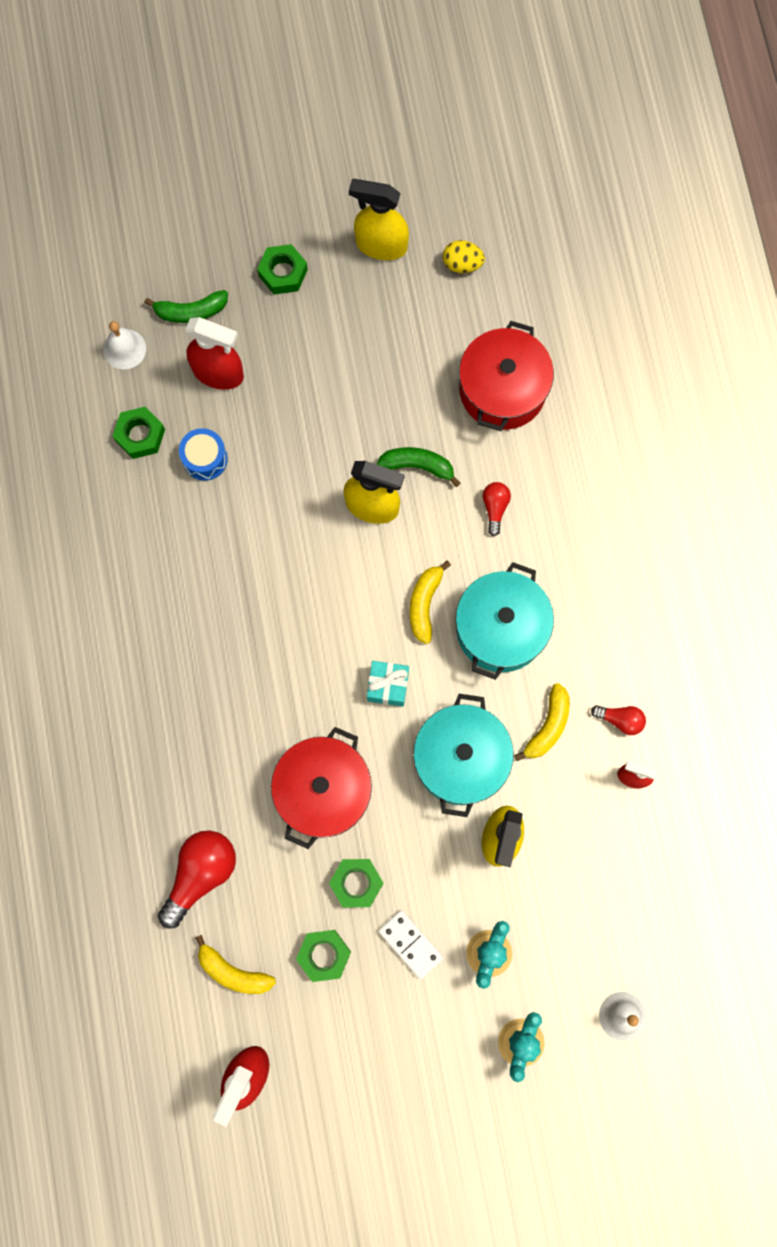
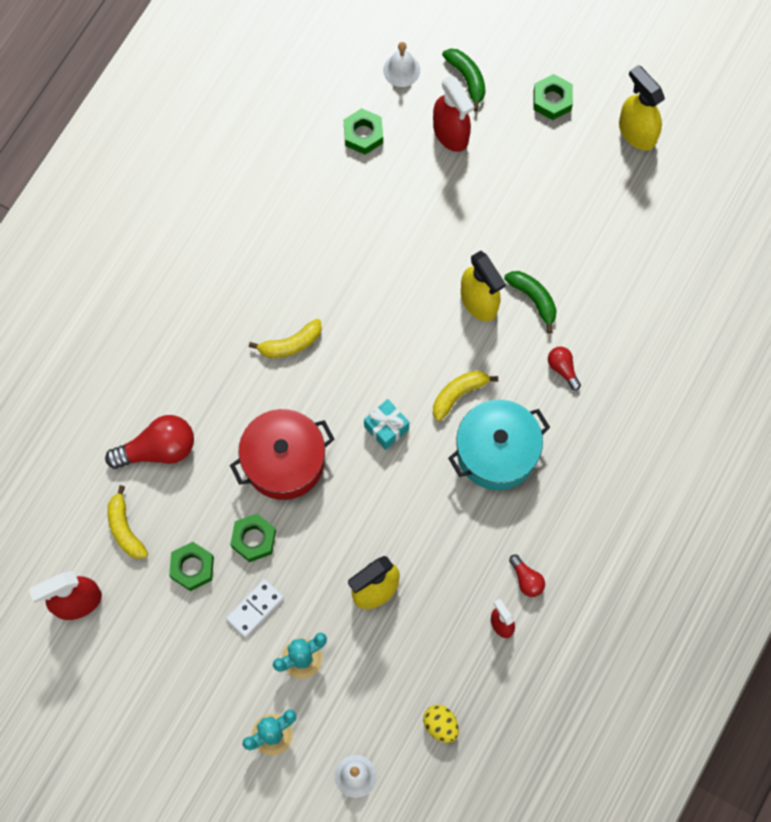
camera: 40 degrees right, 5 degrees down
(191, 311) = (467, 79): green banana -> green banana turned 150 degrees counterclockwise
(205, 459) = (393, 183): blue drum -> none
(410, 944) = (255, 608): white domino -> white domino turned 45 degrees clockwise
(460, 759) = (394, 516): turquoise pot -> none
(462, 264) = (683, 187): yellow egg -> yellow egg (440, 725)
(495, 508) = (563, 369): red light bulb -> red light bulb turned 75 degrees counterclockwise
(502, 389) = (638, 294): red pot -> none
(548, 726) = (472, 543): yellow banana -> yellow banana (290, 344)

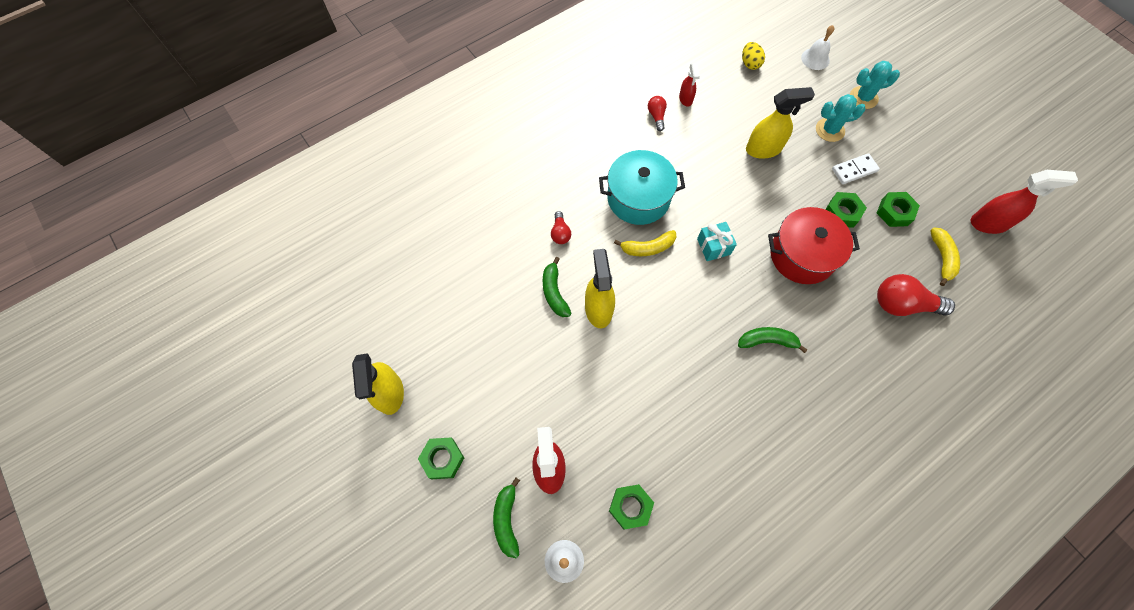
camera: 155 degrees left, 5 degrees down
(290, 344) = (767, 341): yellow banana -> green banana

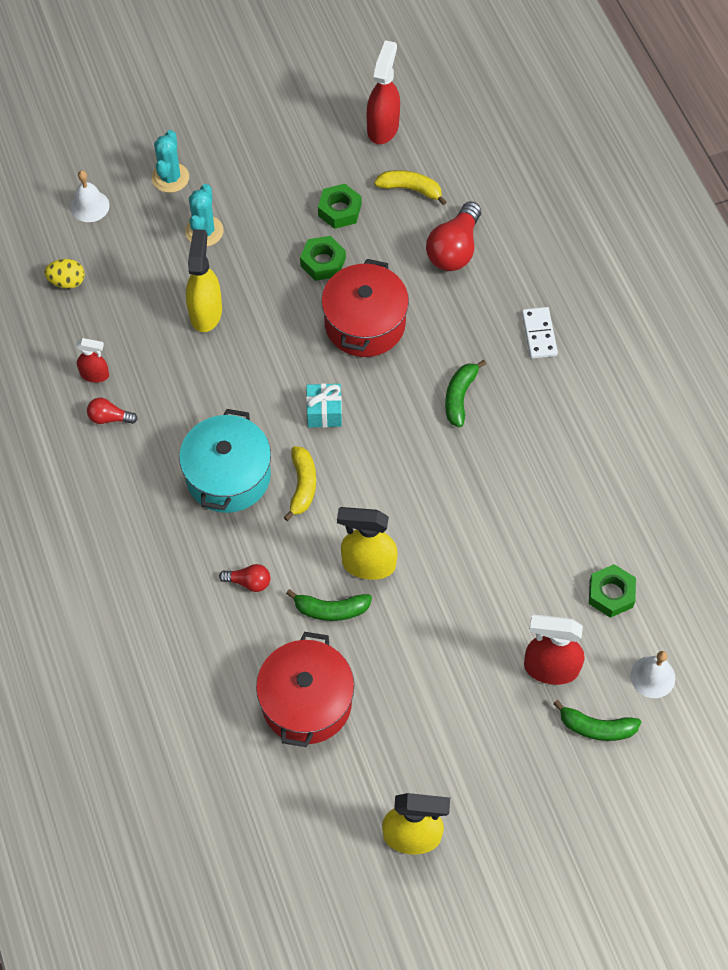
camera: 75 degrees left, 5 degrees down
(442, 459) = (510, 786): green nut -> none
(478, 294) = (306, 702): none -> red pot
(854, 170) = (270, 228): white domino -> white domino (539, 334)

